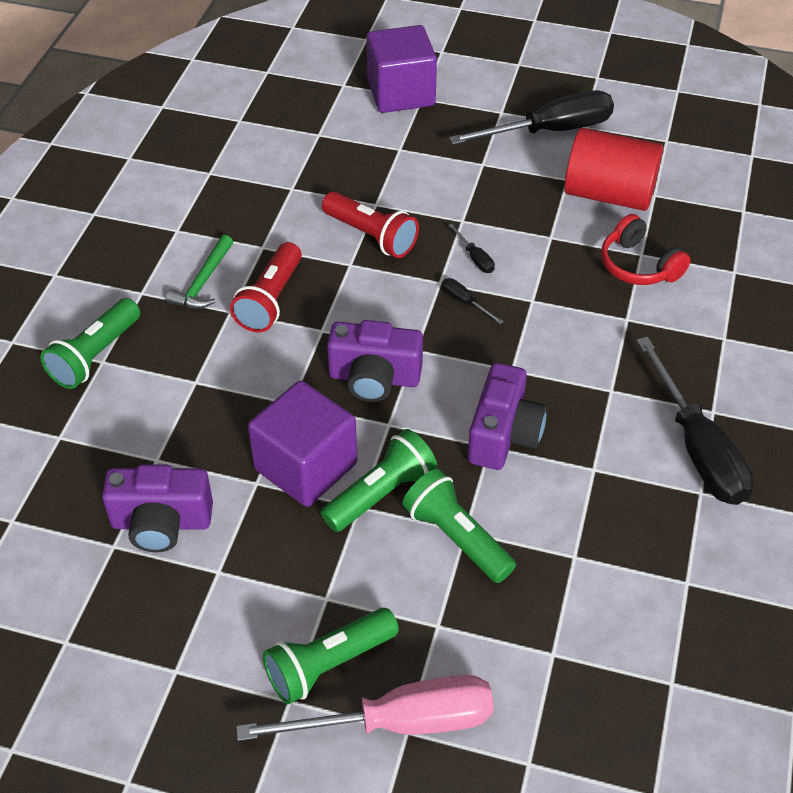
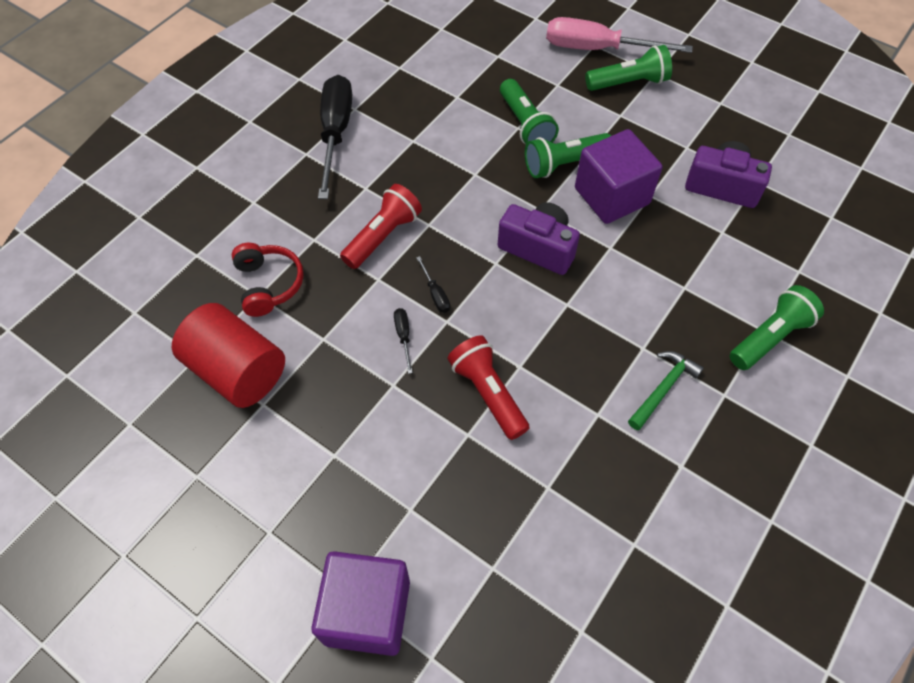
camera: 160 degrees left, 10 degrees up
(270, 300) = (604, 348): red flashlight -> red flashlight (382, 236)
(503, 435) = (461, 178): purple camera -> none
(550, 131) = (235, 480): black screwdriver -> none

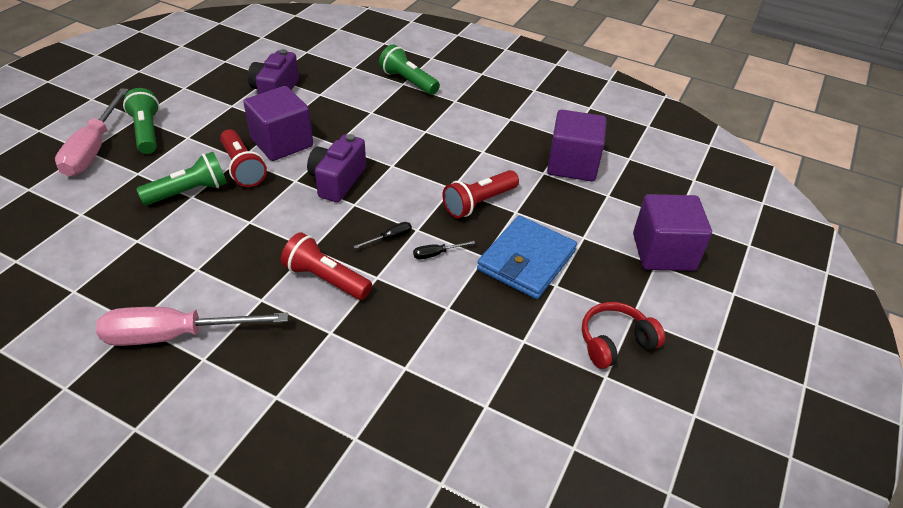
camera: 100 degrees left, 15 degrees down
(237, 370) = (494, 367): red cylinder -> none
(269, 284) = (390, 360): red headphones -> red headphones (615, 342)
(336, 133) = (174, 335): black screwdriver -> pink screwdriver
(378, 430) = (526, 260): none -> blue wallet
(564, 164) = (243, 168): green flashlight -> red flashlight
(565, 534) = (572, 165): none -> purple cube
(663, 388) = (456, 123): green hammer -> none

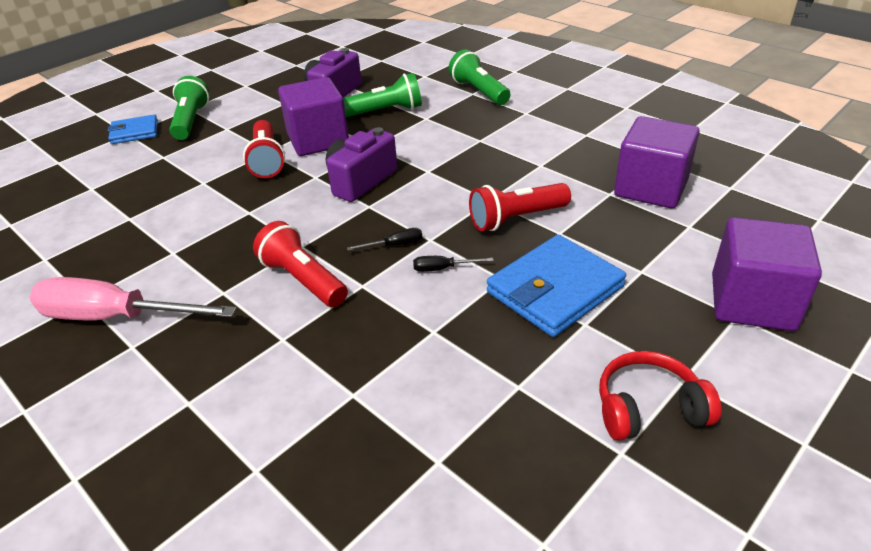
camera: 20 degrees right, 5 degrees down
(94, 149) = (135, 132): pink screwdriver -> blue wallet
(189, 192) = (203, 178): green flashlight -> green flashlight (386, 111)

